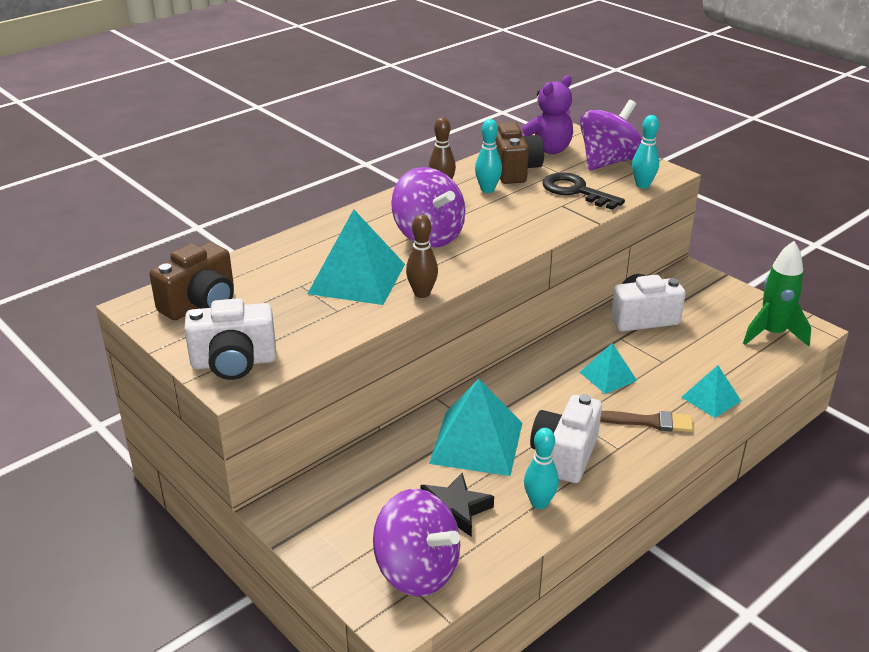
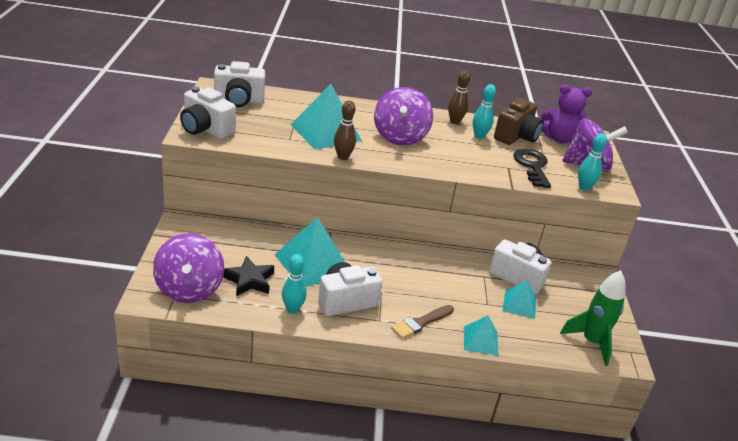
camera: 40 degrees right, 0 degrees up
(201, 304) = (239, 100): brown camera -> white camera
(608, 376) = (440, 287): turquoise pyramid -> turquoise pyramid (519, 304)
(649, 422) = (421, 323): brown brush -> brown brush turned 90 degrees clockwise

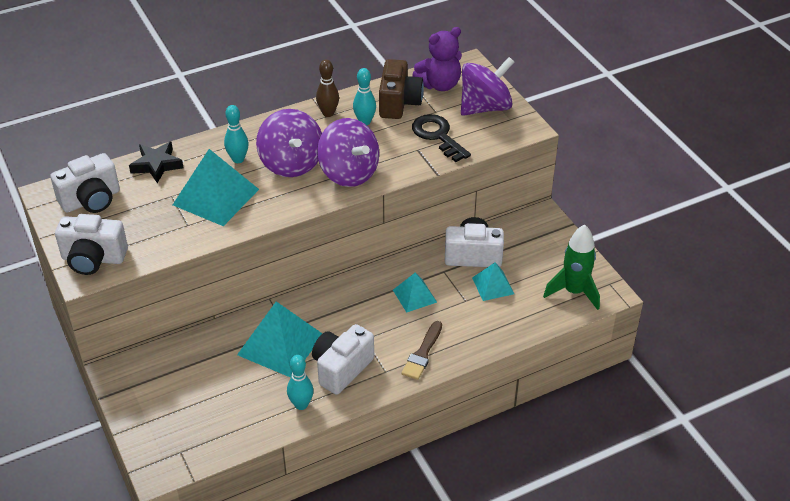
camera: 25 degrees left, 10 degrees up
(189, 289) = (189, 438): purple spinning top -> purple spinning top (349, 173)
(249, 280) = (237, 397): black star -> black star (156, 165)
(343, 157) = (257, 221): brown bowling pin -> none
(480, 340) = (484, 343): turquoise pyramid -> turquoise pyramid (414, 296)
(584, 188) = (499, 139): turquoise bowling pin -> turquoise bowling pin (238, 159)

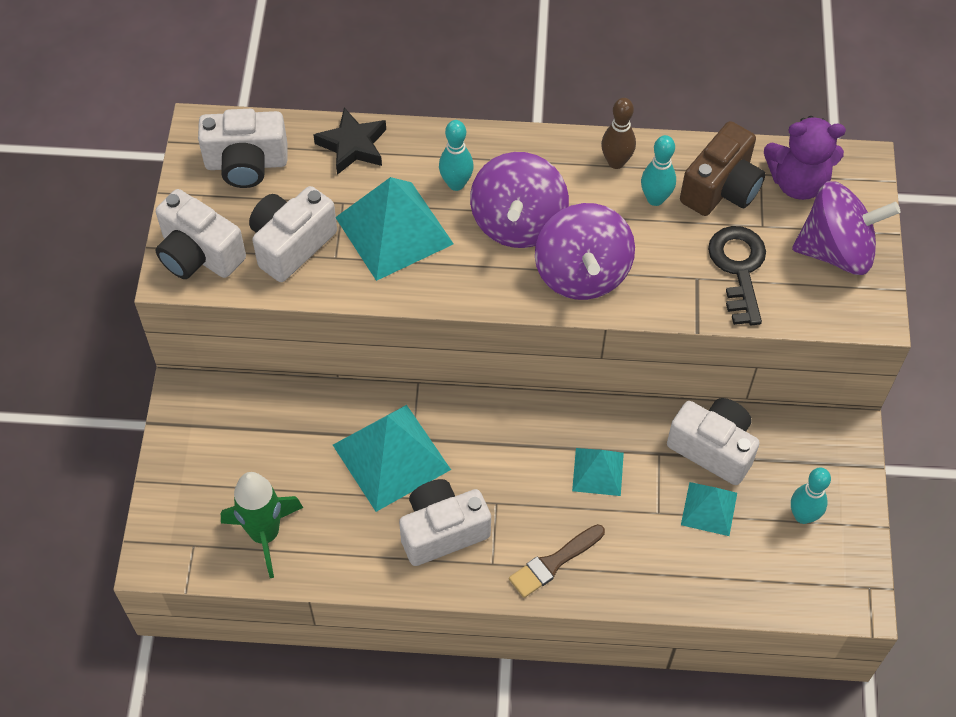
camera: 30 degrees right, 15 degrees up
(153, 229) = (291, 244): none -> white camera
(301, 404) = (364, 556): turquoise bowling pin -> turquoise bowling pin (803, 516)
(574, 292) = (811, 574): green rocket -> green rocket (265, 534)

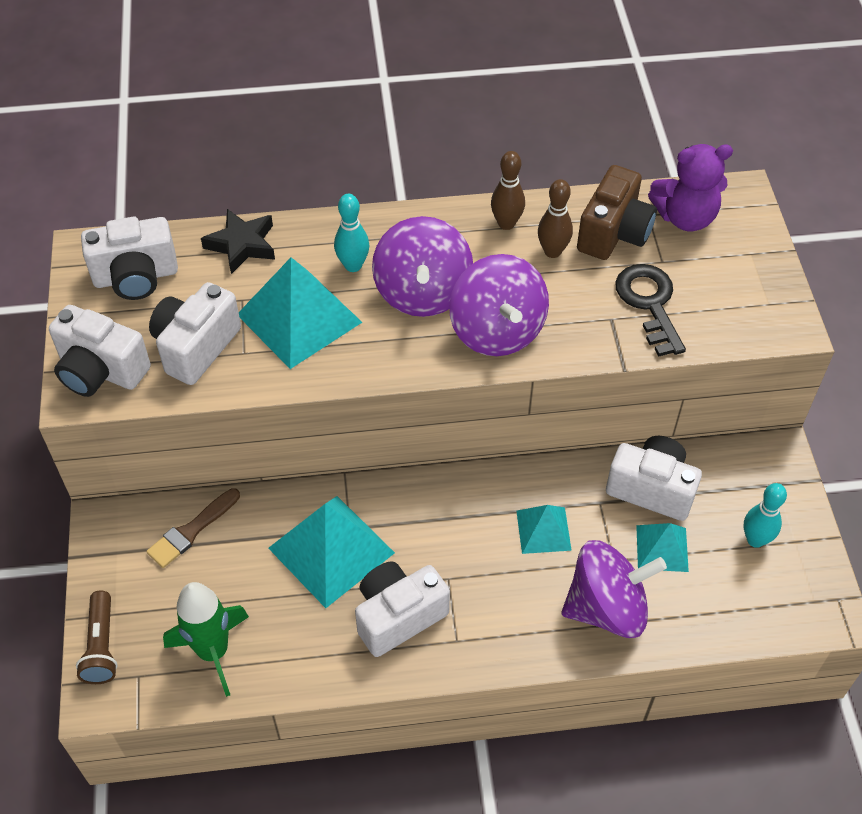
camera: 10 degrees left, 5 degrees down
(164, 512) = (102, 646): none -> brown flashlight
(554, 563) = (519, 629): brown brush -> brown brush (191, 531)
(655, 199) = (552, 251): turquoise bowling pin -> brown bowling pin
(836, 251) = (738, 273): purple spinning top -> purple spinning top (607, 608)

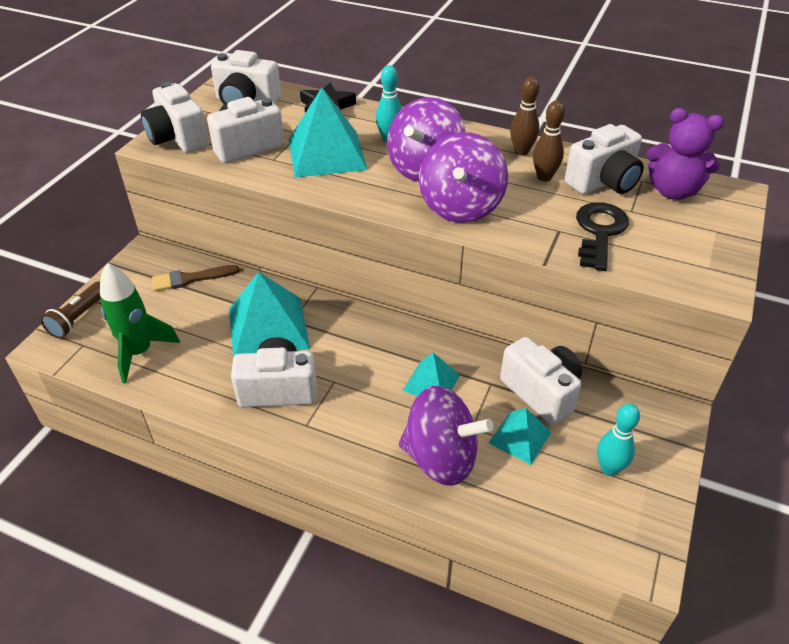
camera: 30 degrees right, 10 degrees down
(614, 233) = (603, 182): brown camera -> white camera

